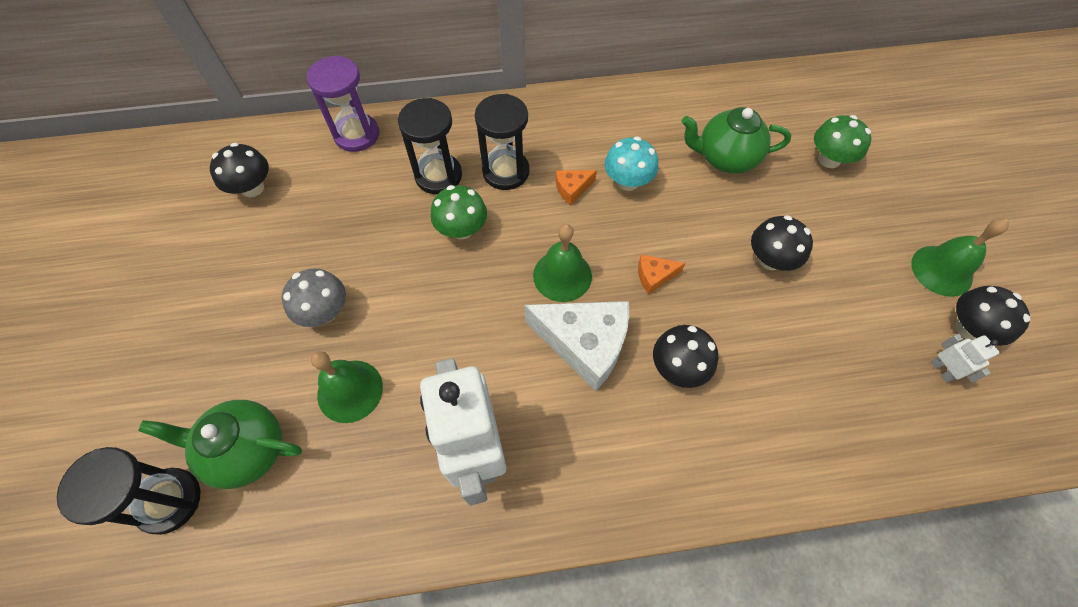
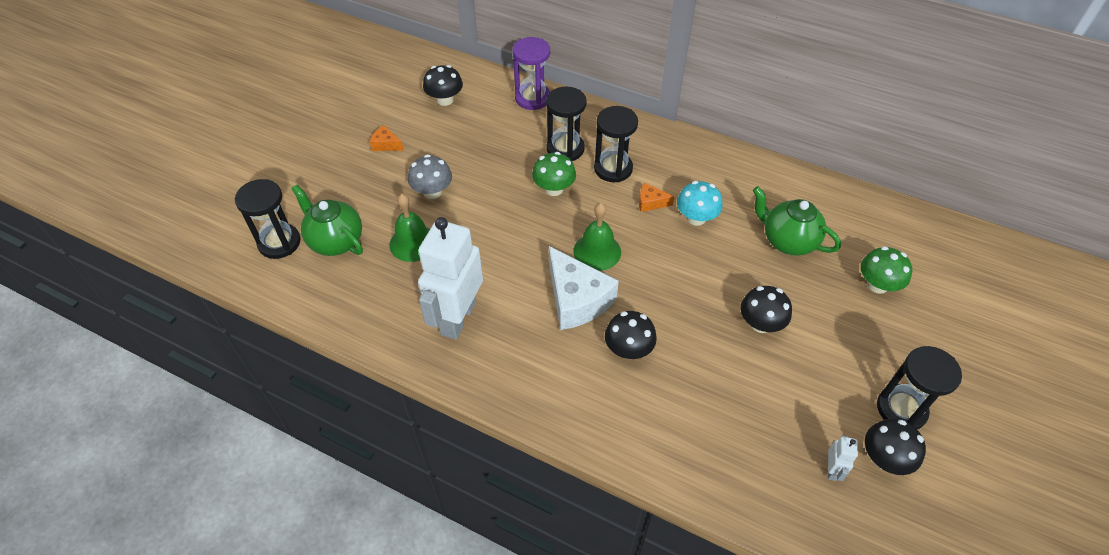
camera: 35 degrees right, 10 degrees down
(654, 276) = (661, 287): orange cheese -> orange cheese (386, 144)
(941, 270) = (901, 409): green bell -> black hourglass

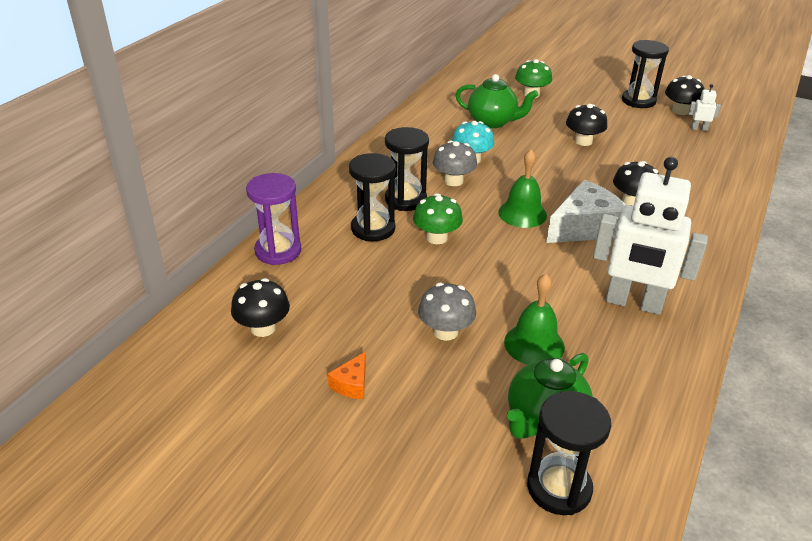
camera: 90 degrees left, 15 degrees down
(651, 202) = (453, 181): orange cheese -> grey mushroom
(787, 241) = (493, 122): green teapot -> green teapot turned 105 degrees counterclockwise

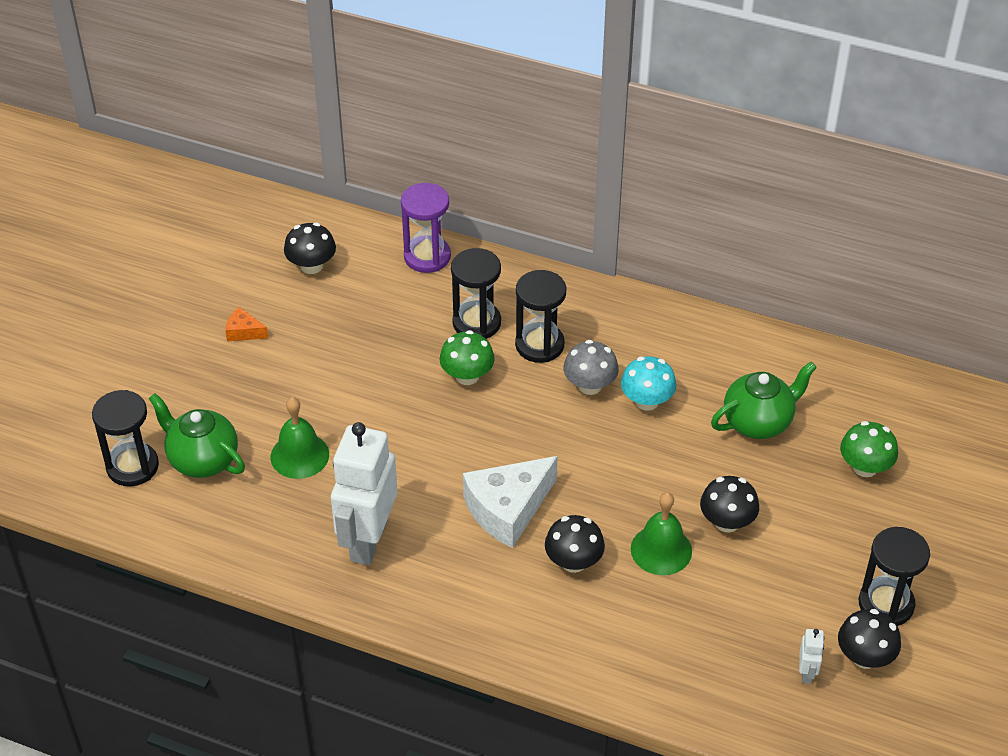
camera: 85 degrees right, 10 degrees up
(445, 331) = (314, 390): grey mushroom -> none
(493, 122) = (758, 422): green teapot -> green teapot turned 135 degrees counterclockwise
(522, 213) = (528, 450): green bell -> green bell (661, 550)
(585, 227) = (508, 509): white cheese -> white cheese turned 90 degrees clockwise

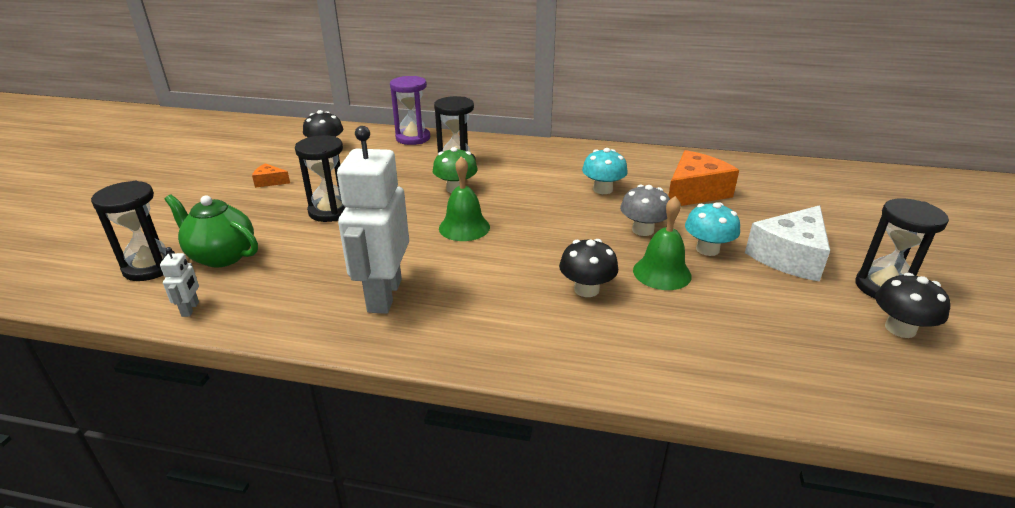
camera: 10 degrees left, 15 degrees down
(299, 455) = (315, 245): green bell -> green bell (464, 227)
(508, 509) = (512, 260): white cheese -> white cheese (790, 256)
(539, 345) = (508, 170): black hourglass -> black hourglass (330, 211)
(590, 385) = (555, 185): grey mushroom -> grey mushroom (642, 230)
(727, 522) = (707, 249): black mushroom -> turquoise mushroom
(758, 422) = (694, 192): green teapot -> orange cheese
(807, 673) = (857, 348): white robot -> white robot (190, 309)
(865, 467) = (793, 208): green mushroom -> none

